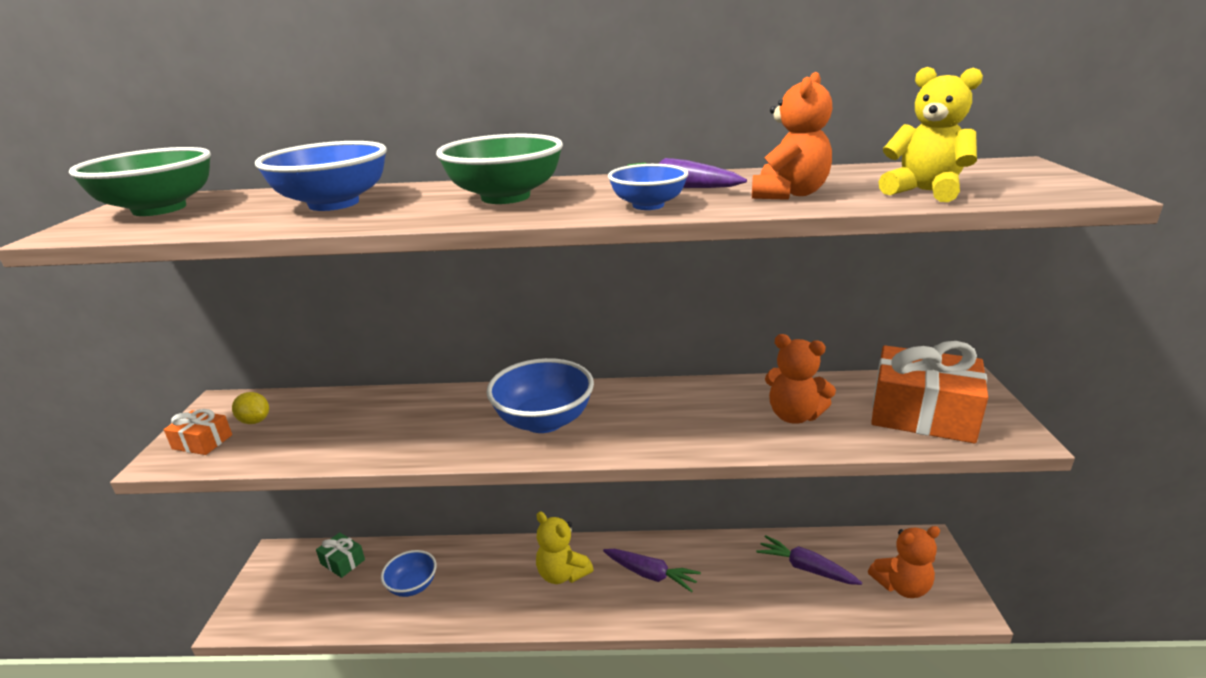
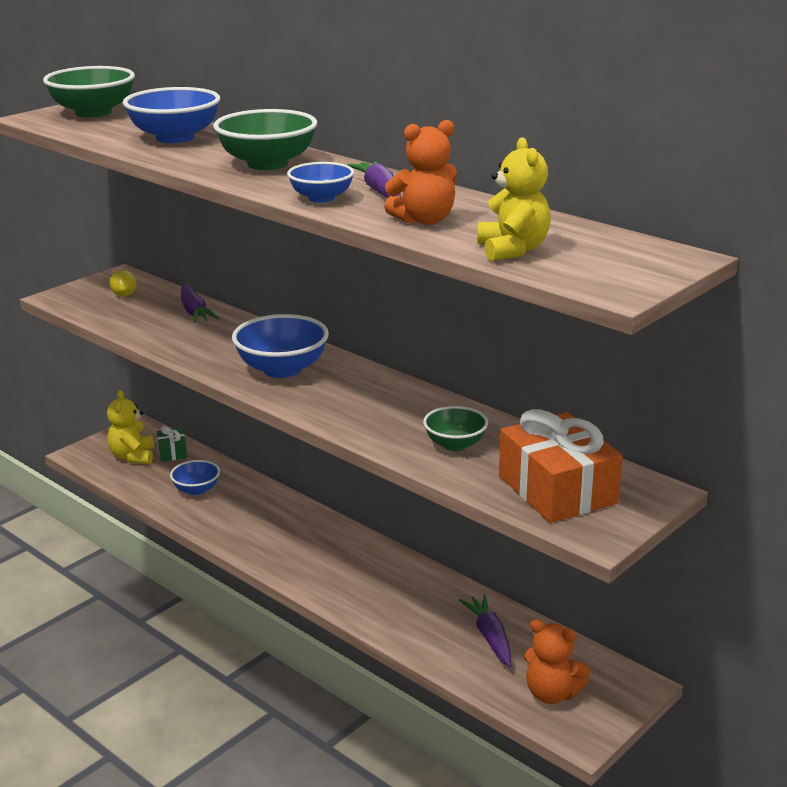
camera: 40 degrees right, 0 degrees up
(202, 442) = (84, 296): orange gift -> none
(562, 574) = (300, 536): yellow teddy bear -> yellow teddy bear (132, 456)
(651, 574) = (361, 572): purple carrot -> purple carrot (195, 312)
(794, 415) = (455, 444): orange teddy bear -> green bowl

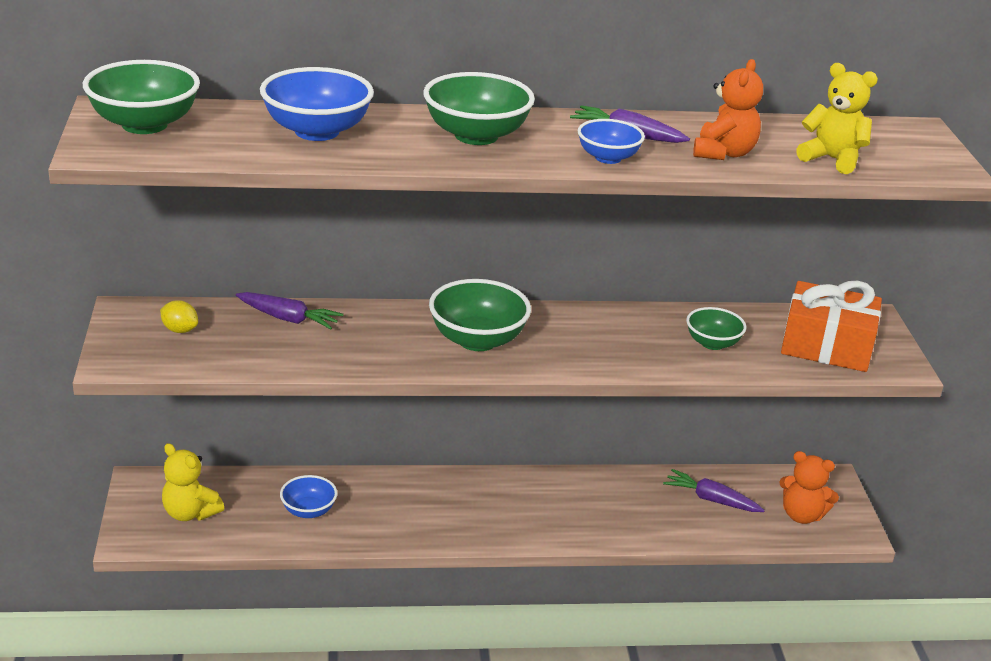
camera: 50 degrees left, 5 degrees up
(172, 452) = (221, 488): green gift -> none
(282, 369) = (477, 340): blue bowl -> green bowl
(551, 693) = (802, 515): orange teddy bear -> orange teddy bear turned 45 degrees clockwise

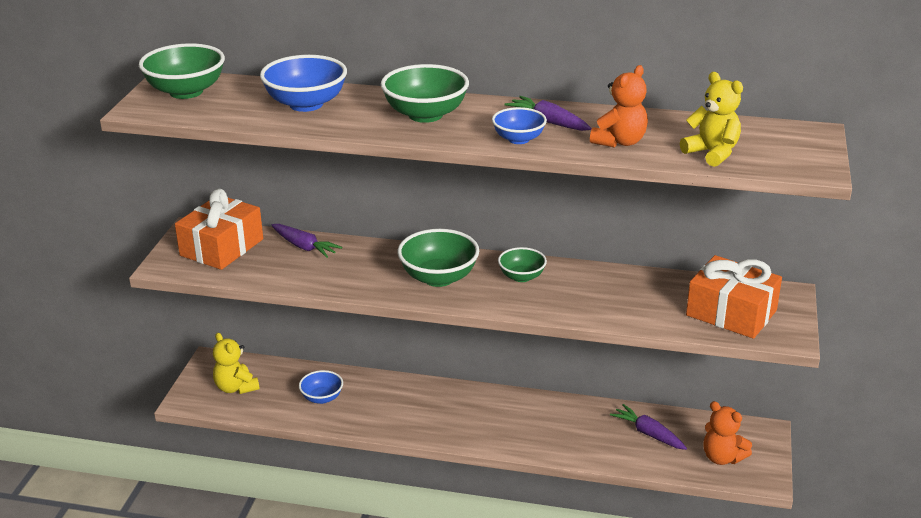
camera: 20 degrees right, 0 degrees up
(180, 330) = (222, 247): yellow lemon -> orange gift
(712, 343) = (631, 300): green bowl -> green bowl (521, 277)

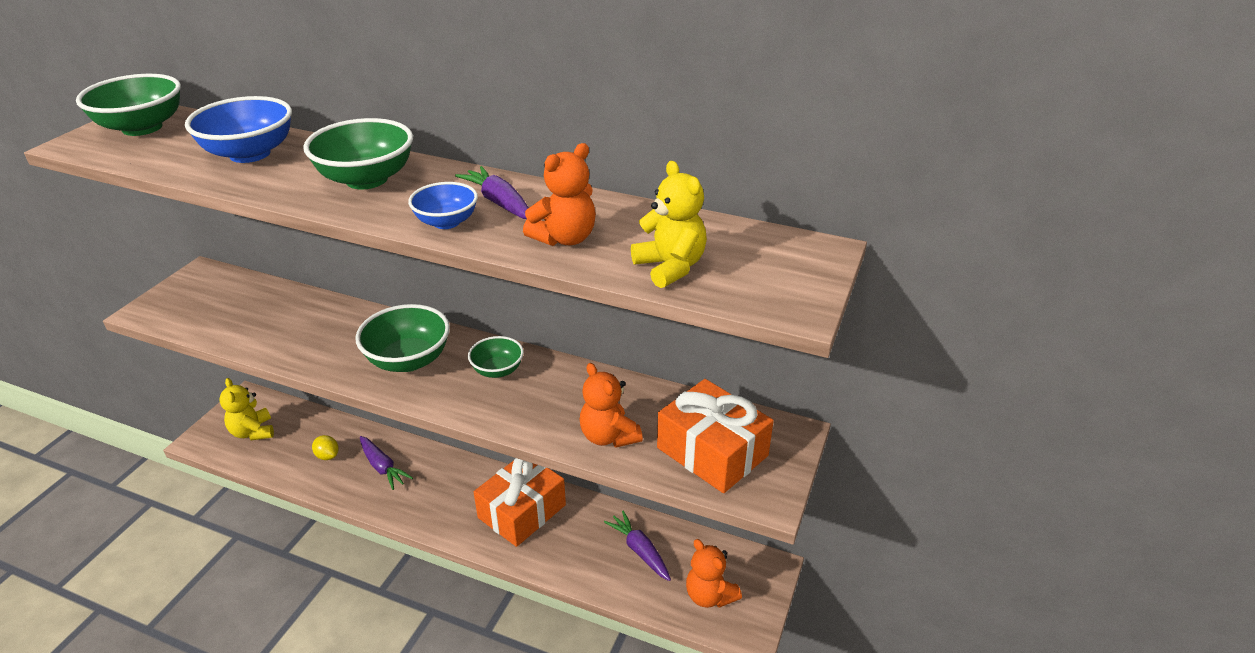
camera: 10 degrees right, 5 degrees up
(222, 247) = (215, 296): orange gift -> orange gift (522, 511)
(304, 247) = (295, 305): purple carrot -> purple carrot (382, 467)
(322, 398) = (327, 456): blue bowl -> yellow lemon
(642, 312) = (608, 436): none -> orange teddy bear

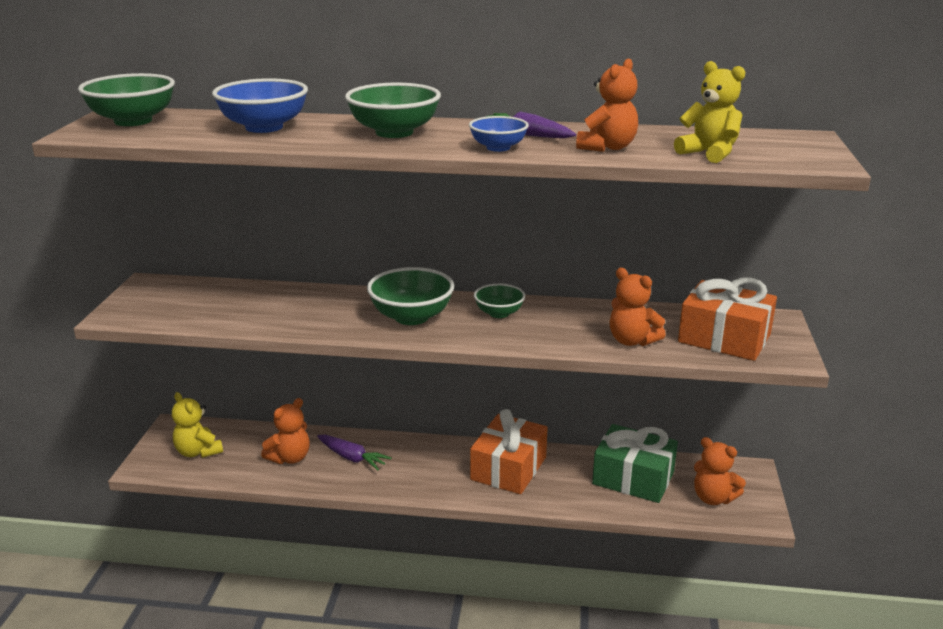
camera: 15 degrees left, 10 degrees down
(327, 456) = (290, 458): yellow lemon -> orange teddy bear
(639, 550) = (633, 478): purple carrot -> green gift

